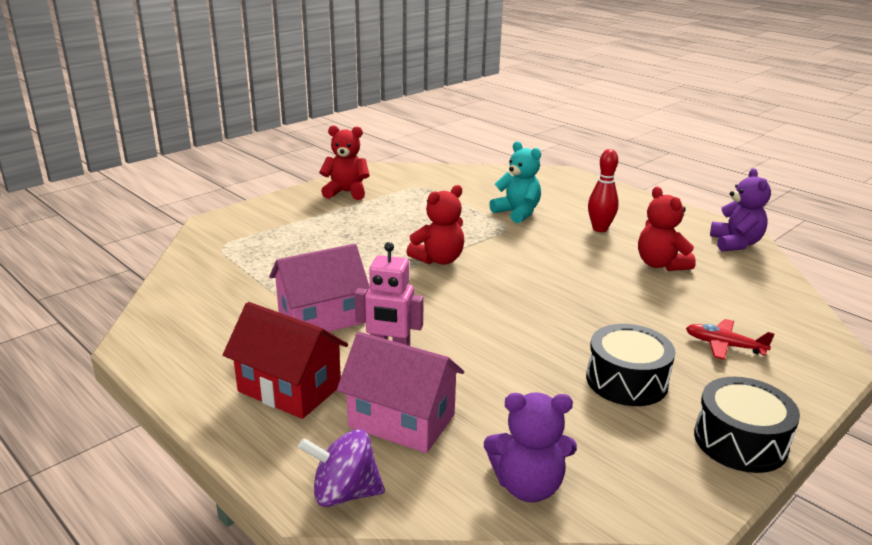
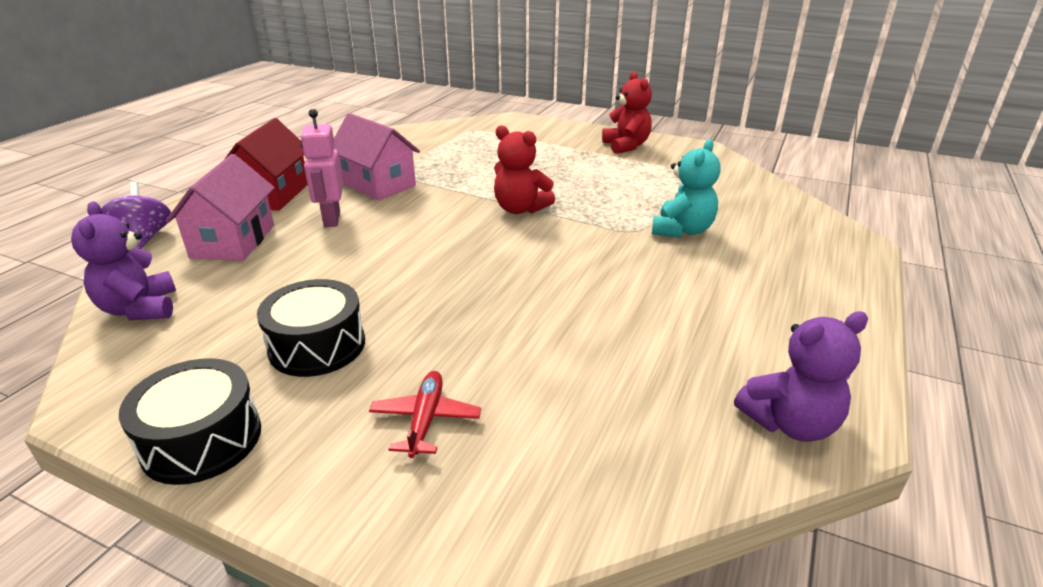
camera: 70 degrees right, 5 degrees up
(600, 229) = (700, 289): red bowling pin -> none
(660, 264) = (633, 348): red teddy bear -> none

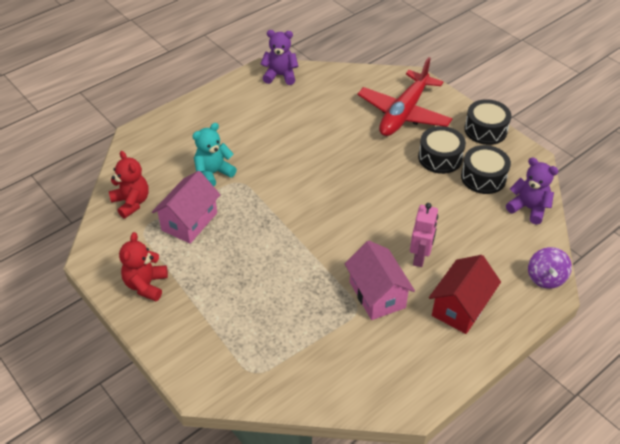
camera: 155 degrees left, 15 degrees up
(140, 309) = (528, 208): purple teddy bear -> purple teddy bear turned 60 degrees counterclockwise
(223, 334) = (483, 177): none -> black drum
(233, 241) = (485, 254): pink house -> pink house (189, 221)
(426, 419) = (403, 113): red plane -> red plane, size x2.32
(520, 209) = (292, 226): red teddy bear -> red teddy bear (131, 202)

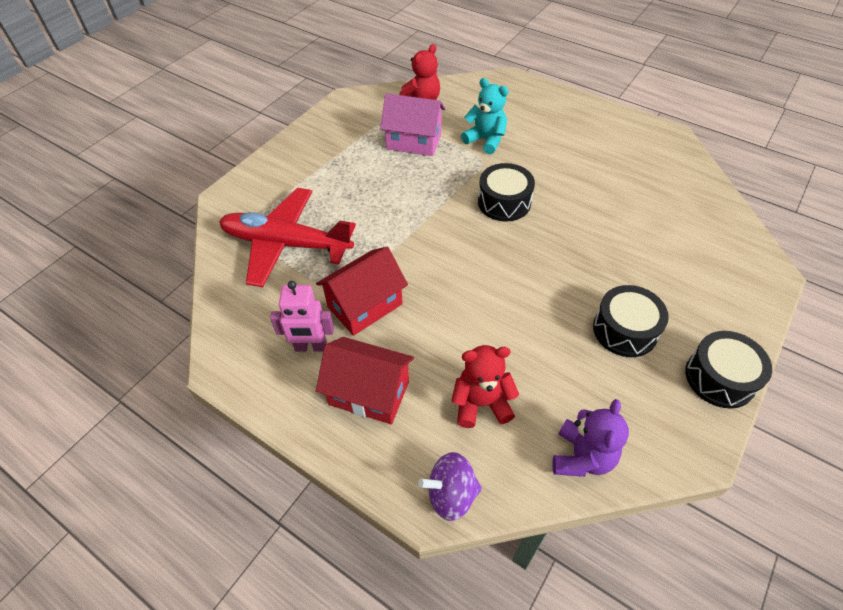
camera: 75 degrees right, 5 degrees up
(146, 285) = (328, 136): red teddy bear -> red teddy bear (481, 403)
(280, 75) = (671, 150): purple teddy bear -> none
(377, 295) = (365, 305): pink house -> red house
(403, 113) = (687, 275): red plane -> red plane (286, 244)
(420, 257) = (435, 337): pink robot -> pink robot (311, 347)
(483, 177) = (615, 388): black drum -> black drum (504, 202)

